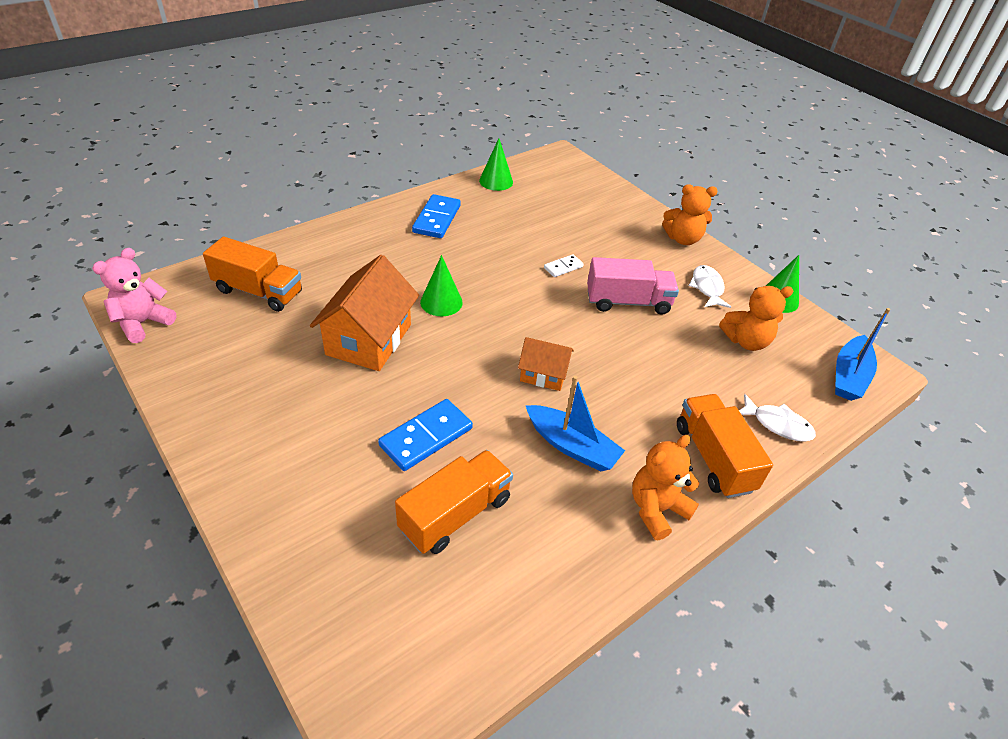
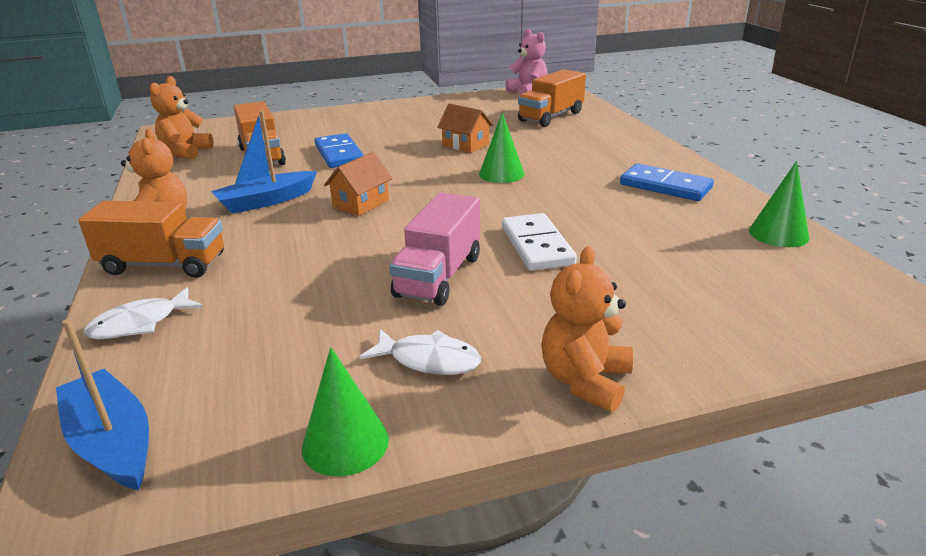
camera: 115 degrees right, 15 degrees down
(369, 339) = (465, 145): orange house -> orange house, size x0.55
(563, 267) = (536, 246): white domino -> white domino, size x1.81
(746, 341) = (286, 355): orange teddy bear -> orange teddy bear (185, 152)

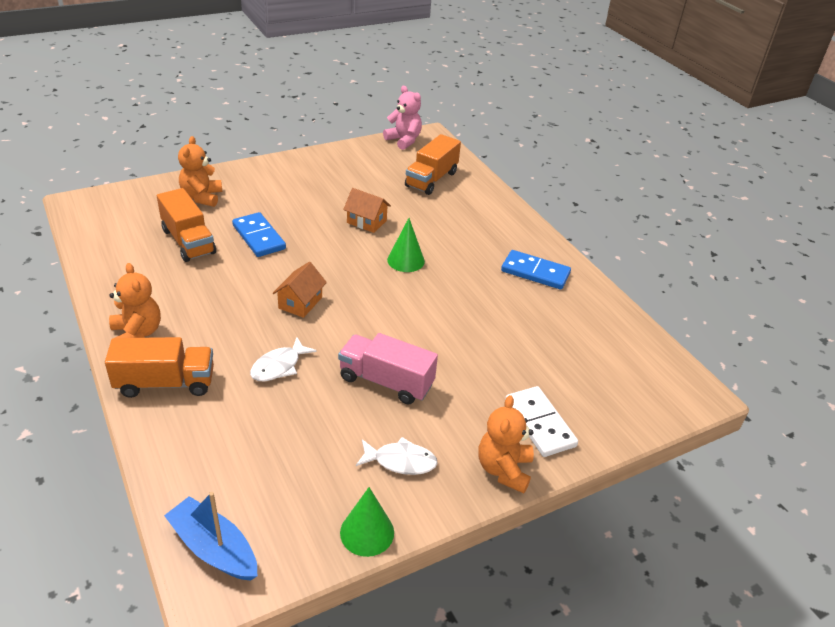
camera: 15 degrees left, 10 degrees up
(140, 323) = (178, 445): white fish -> white fish (279, 366)
(185, 152) = (112, 237): orange teddy bear -> orange teddy bear (202, 197)
(266, 201) = (218, 303): blue boat -> none
(439, 276) = (386, 381): pink truck -> pink truck turned 105 degrees clockwise
(536, 246) = (450, 345): white domino -> white domino (539, 423)
(778, 234) = (617, 323): green cone -> none

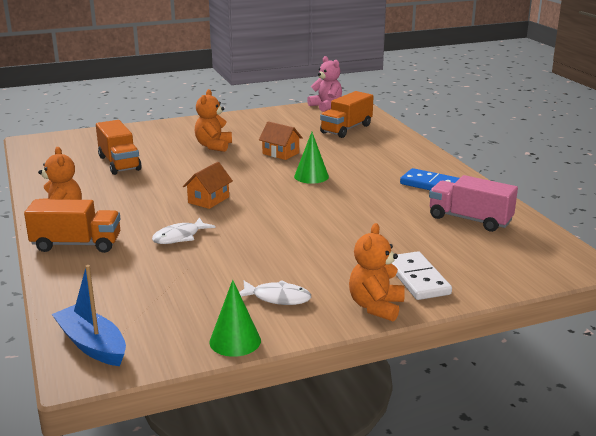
camera: 10 degrees right, 15 degrees down
(202, 197) = (138, 138): orange teddy bear -> orange teddy bear (213, 146)
(259, 237) = (181, 161): blue domino -> none
(386, 381) = (275, 248): pink truck -> pink truck (469, 219)

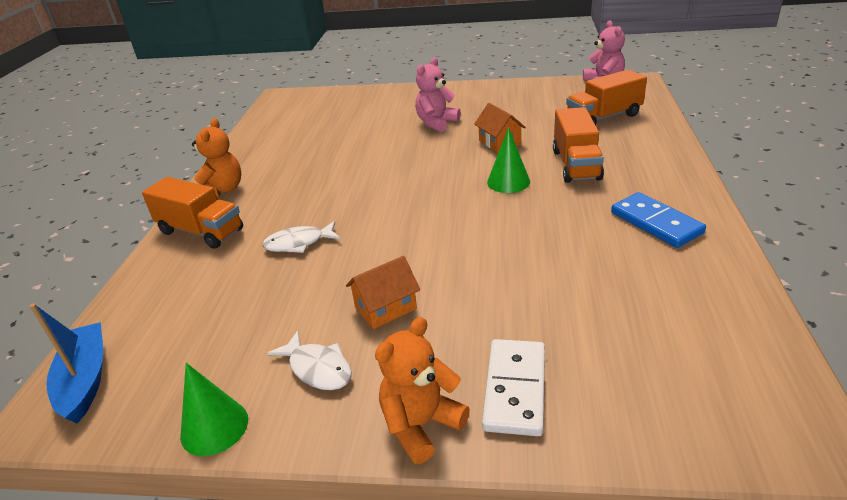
camera: 30 degrees right, 10 degrees up
(119, 163) = (329, 133): orange truck -> orange truck (576, 165)
(208, 200) = (371, 196): orange house -> orange house (385, 308)
(213, 146) = (436, 123): orange teddy bear -> pink teddy bear
(469, 219) = (669, 295): pink truck -> none

